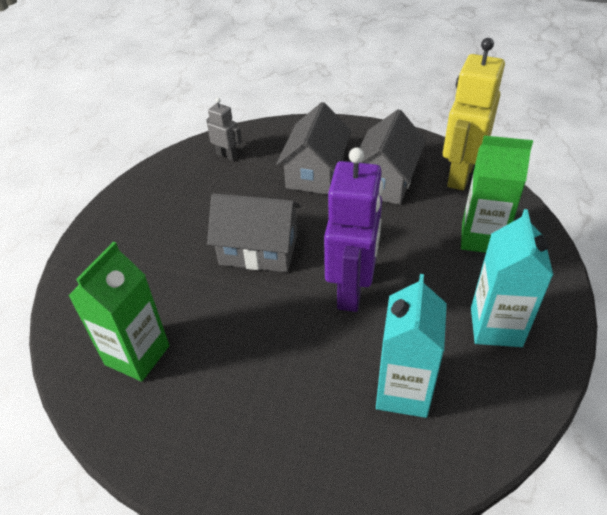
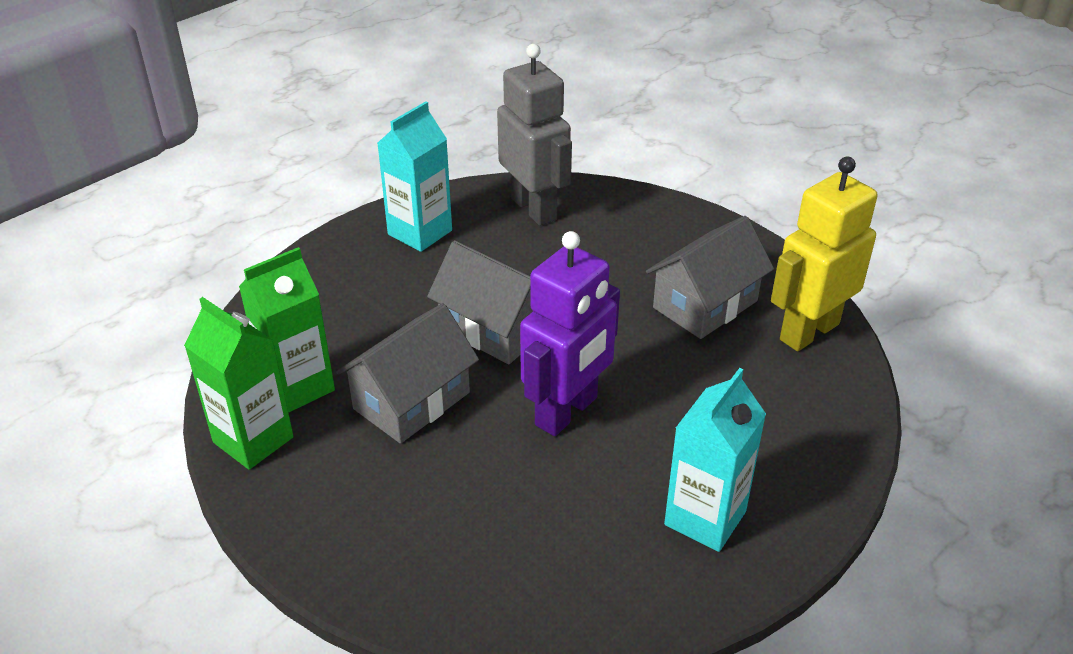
camera: 25 degrees right, 5 degrees down
(227, 155) = (534, 208): grey robot -> grey robot, size x2.05
(315, 172) = (625, 264): grey house -> grey house (412, 401)
(403, 391) = (543, 536): turquoise carton -> turquoise carton (420, 232)
(481, 238) = (773, 416): green carton -> green carton (253, 440)

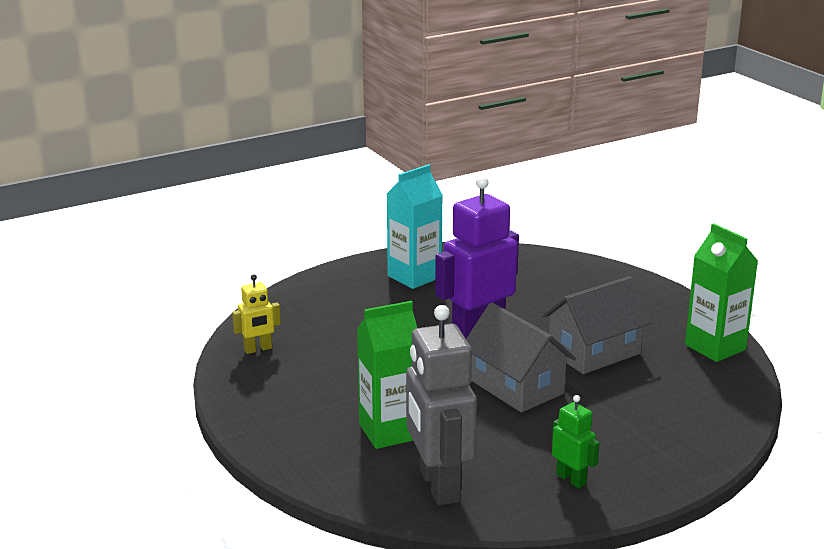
camera: 165 degrees left, 15 degrees down
(298, 386) = (686, 372): green carton -> green carton (389, 432)
(420, 232) = (571, 479): turquoise carton -> green robot
(705, 304) = (325, 378): grey house -> none
(808, 331) = (258, 349): yellow robot -> yellow robot, size x0.49

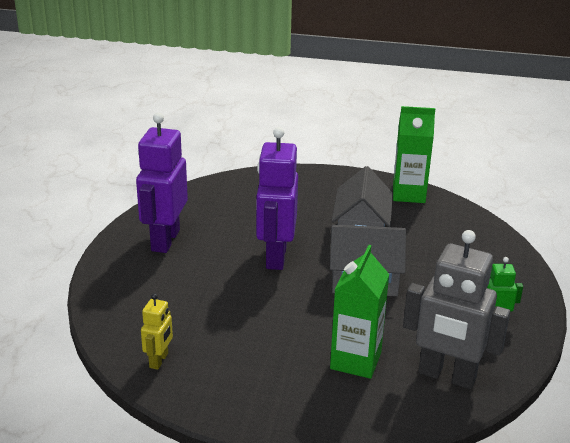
camera: 50 degrees left, 5 degrees up
(414, 277) = (165, 240): turquoise carton -> purple robot

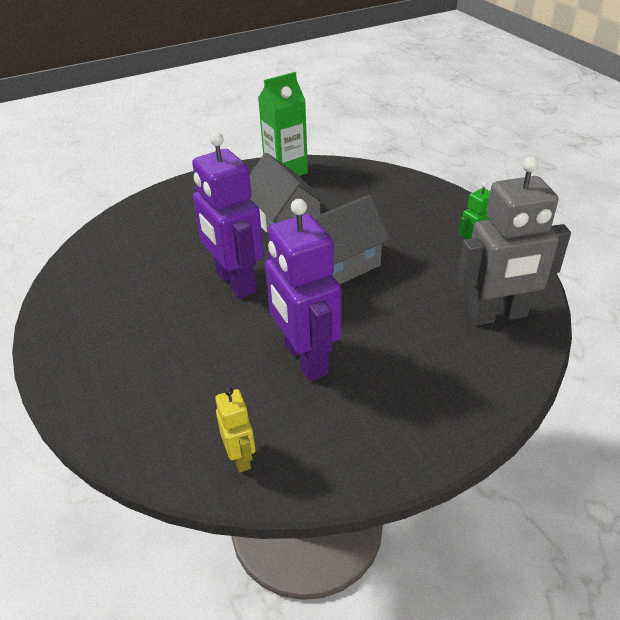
camera: 35 degrees left, 10 degrees up
(165, 240) = (103, 322): purple robot -> purple robot (305, 359)
(355, 361) = (416, 344): green carton -> none

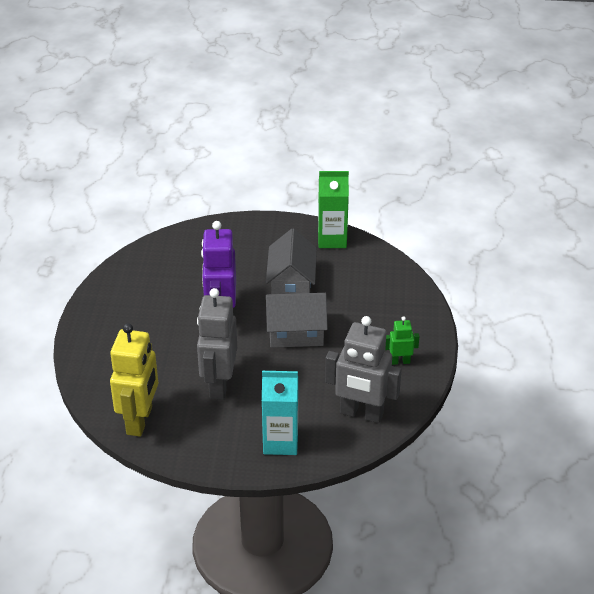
camera: 30 degrees right, 0 degrees up
(241, 458) = (140, 420): yellow robot -> yellow robot, size x2.05
(305, 359) = (219, 385): purple robot -> grey robot
(448, 392) = (280, 442): none -> turquoise carton

